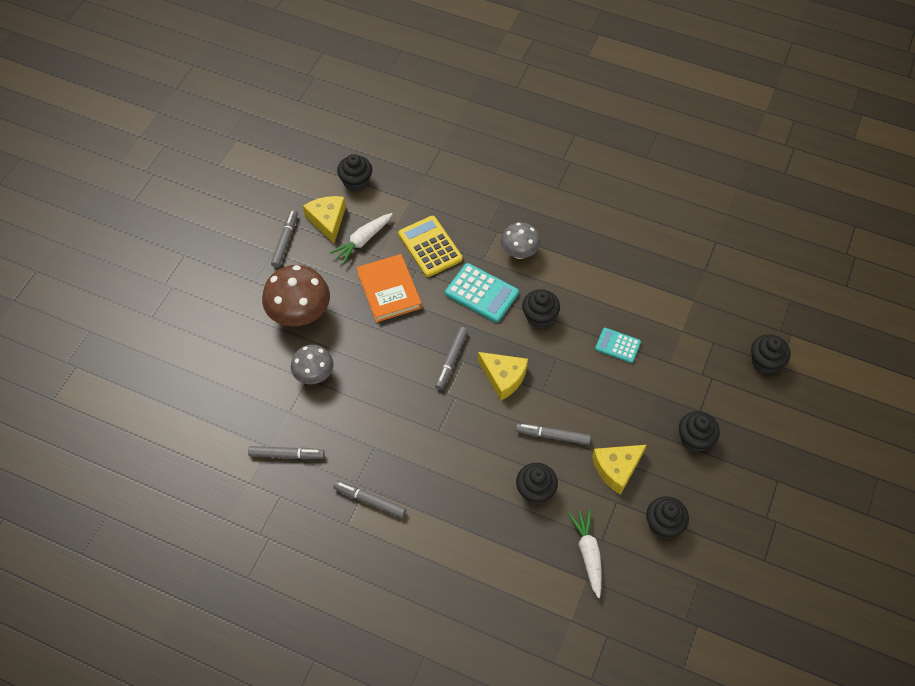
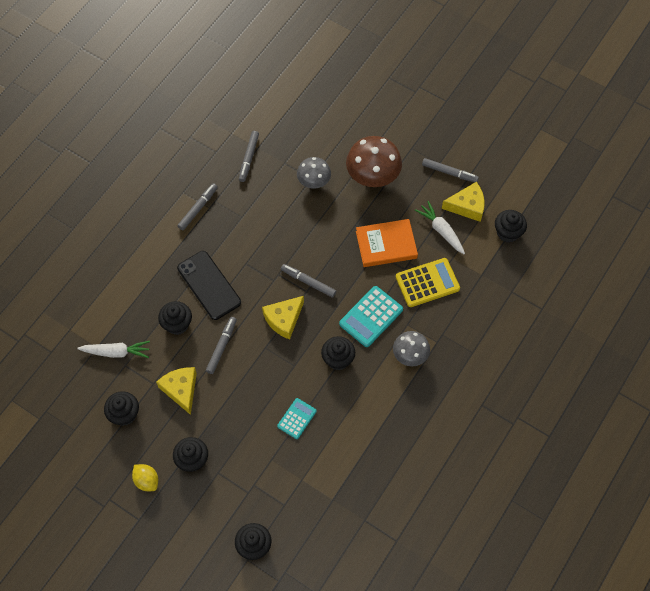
camera: 100 degrees right, 5 degrees up
(476, 466) = (209, 285): none -> black phone
(732, 482) = (147, 480): none -> yellow lemon

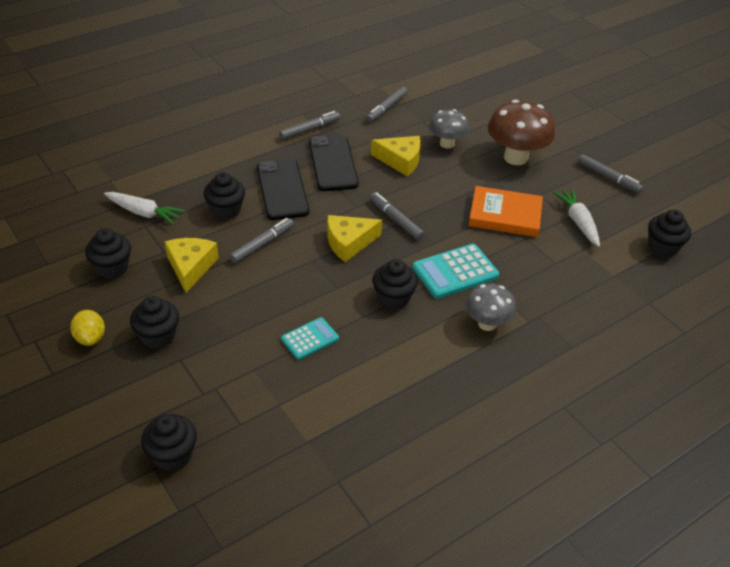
camera: 20 degrees right, 20 degrees down
(234, 240) = (332, 163): none -> black phone
(427, 283) = (540, 262): yellow calculator -> none
(467, 206) = (619, 210): yellow cheese -> yellow cheese (400, 161)

